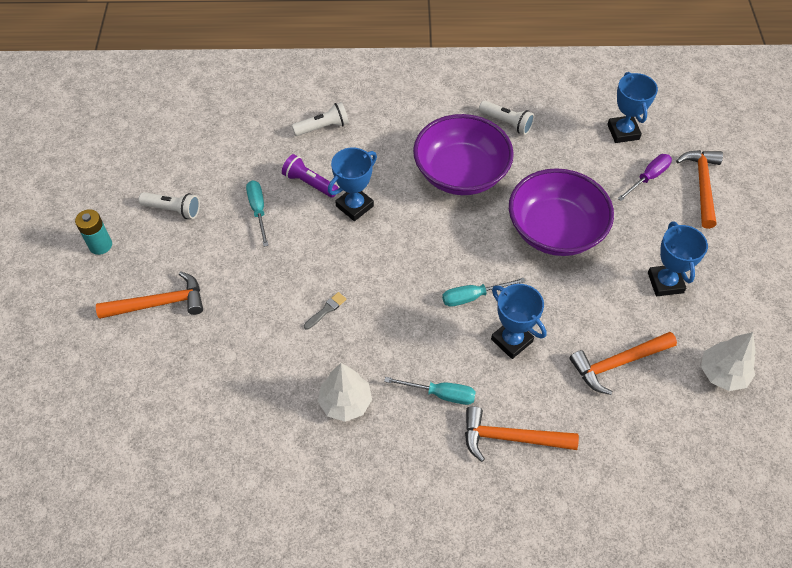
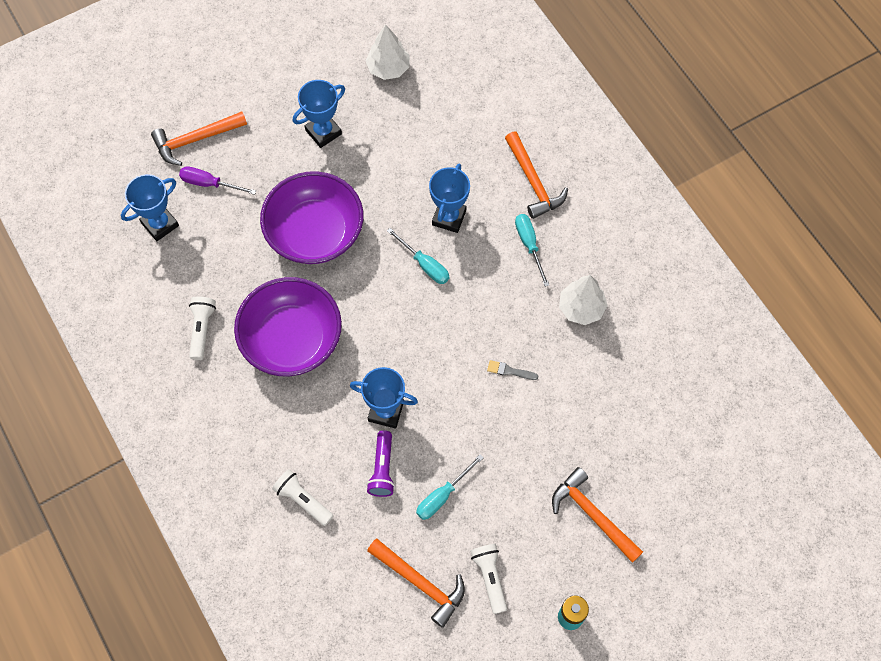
camera: 120 degrees left, 10 degrees up
(618, 363) = (423, 137): orange hammer -> orange hammer (420, 582)

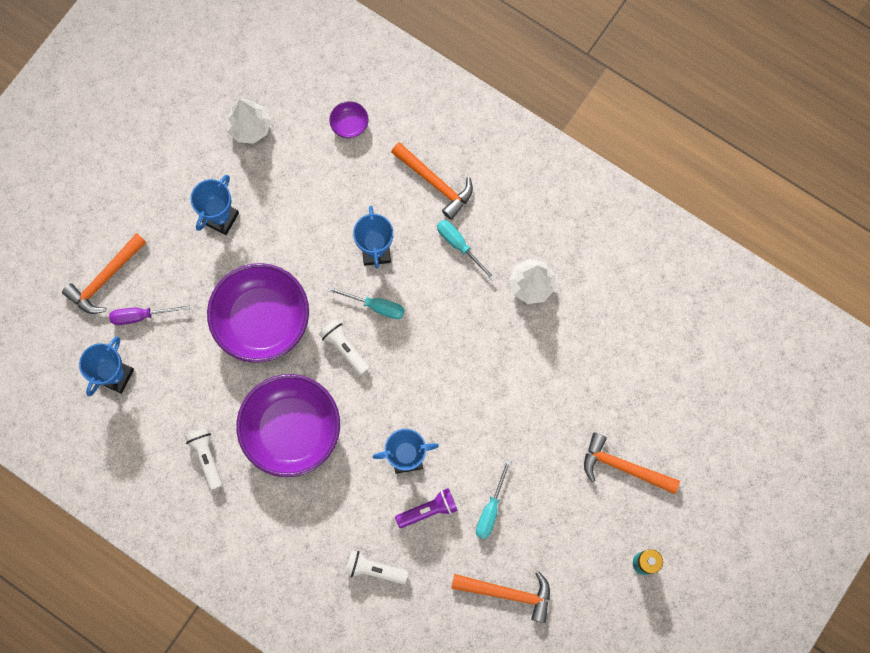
camera: 25 degrees left, 10 degrees up
(382, 469) = (428, 510): purple flashlight -> purple flashlight turned 90 degrees counterclockwise
(479, 101) = (349, 124): none -> purple bowl
(490, 577) = (563, 561): white flashlight -> white flashlight (344, 348)
(509, 371) = (496, 371): grey brush -> none

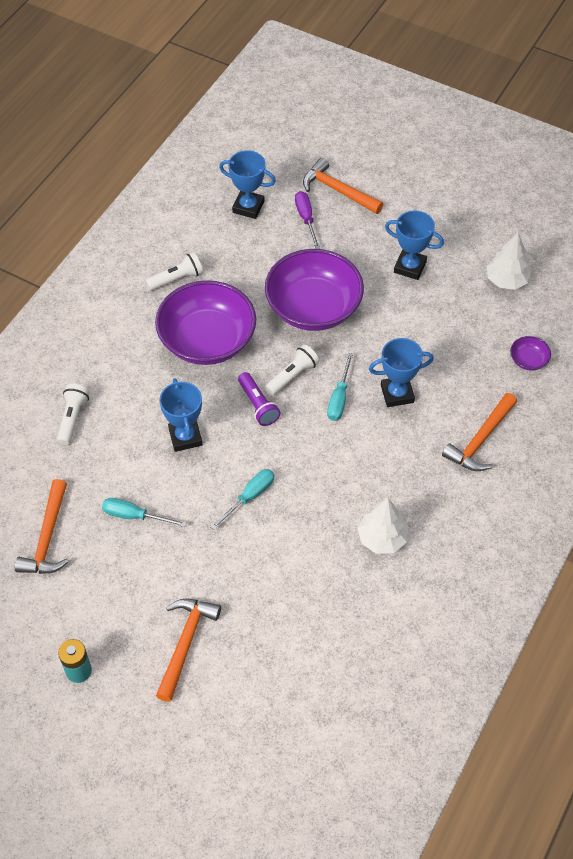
camera: 85 degrees right, 20 degrees down
(428, 510) = (132, 460): purple flashlight -> purple flashlight (258, 405)
(459, 245) = (415, 467): turquoise screwdriver -> turquoise screwdriver (250, 497)

